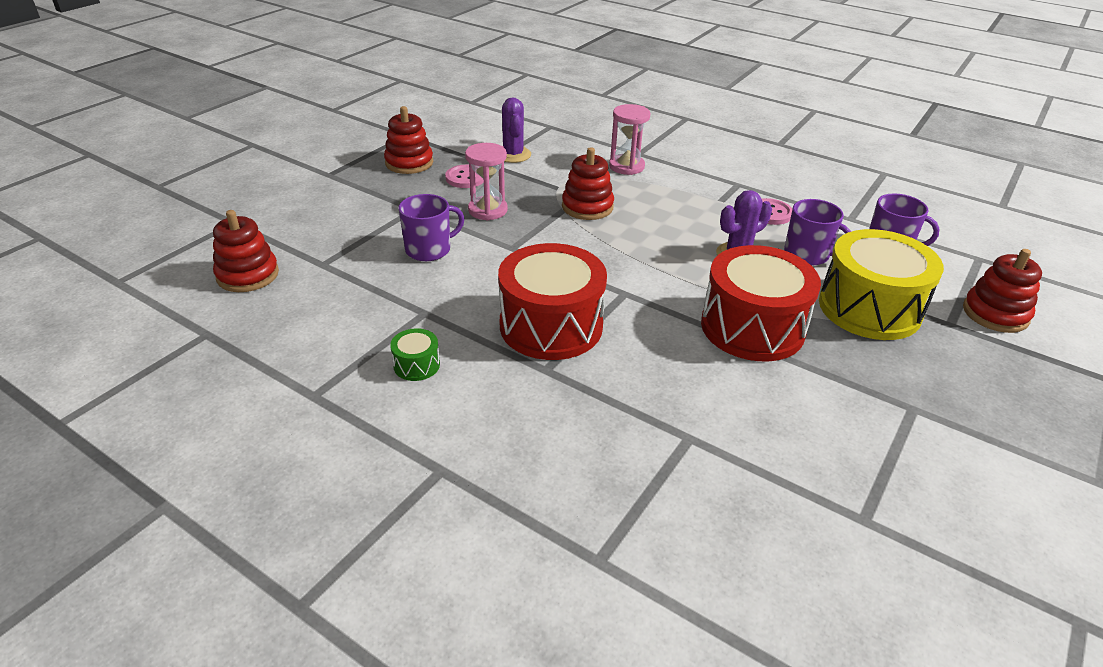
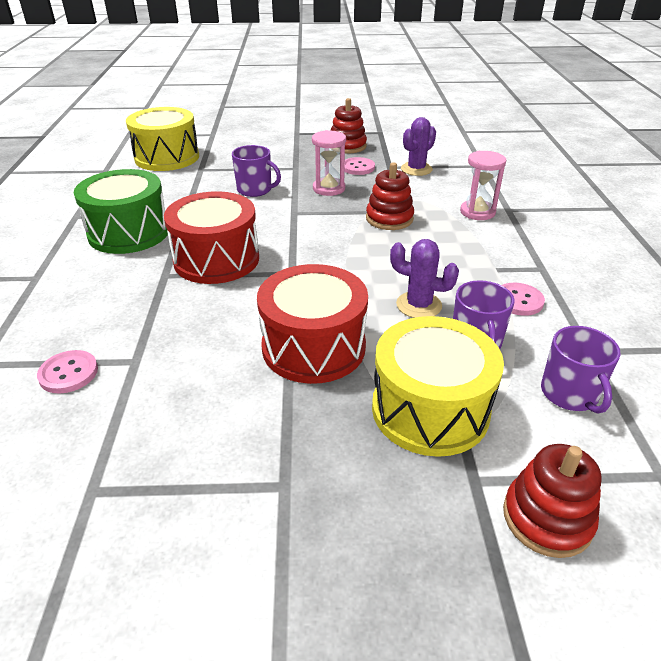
camera: 55 degrees right, 0 degrees up
(248, 275) = (167, 157): red stacking toy -> yellow drum
(416, 365) = (129, 232): green drum -> green drum, size x2.40
(674, 490) = (68, 373): none -> pink button

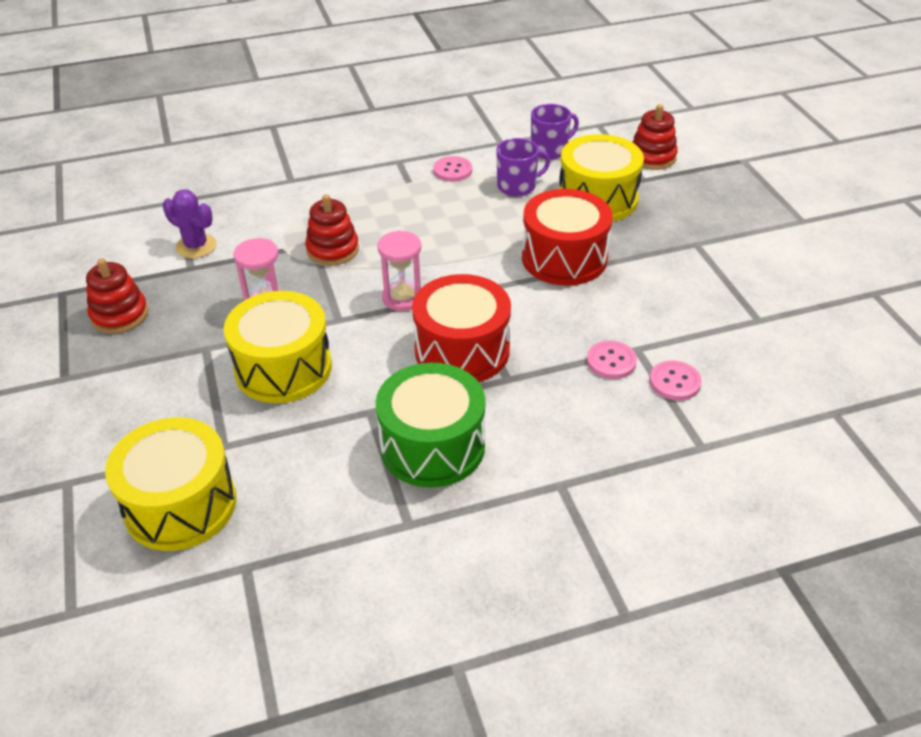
camera: 105 degrees left, 5 degrees up
(255, 190) = (283, 368): purple mug -> yellow drum
(358, 167) = (196, 293): pink button -> pink button (611, 361)
(419, 305) = (482, 215): purple cactus -> none
(477, 212) = (302, 197): pink hourglass -> pink hourglass (403, 298)

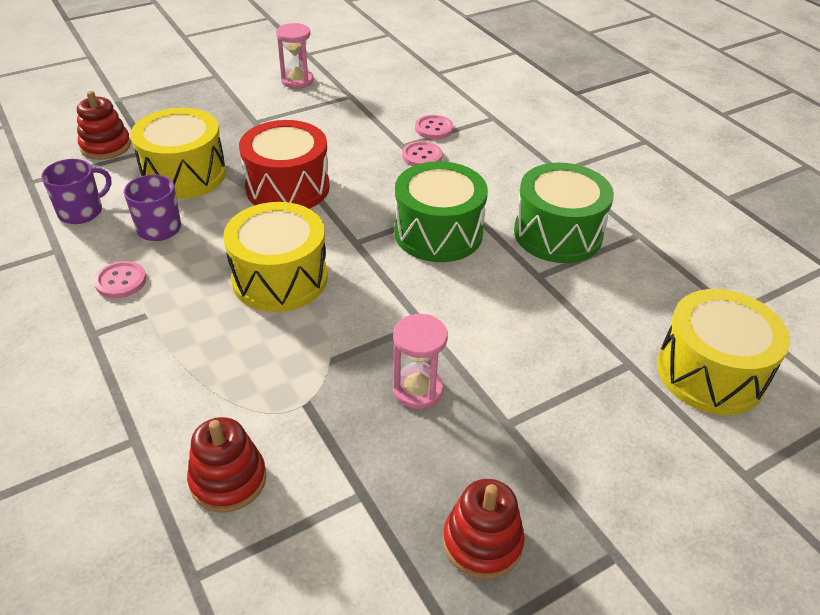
camera: 105 degrees left, 0 degrees up
(196, 246) = (313, 505): purple cactus -> none
(283, 368) = (510, 348): yellow drum -> yellow drum (280, 278)
(332, 250) = (299, 355): red stacking toy -> red stacking toy (228, 480)
(403, 298) = (374, 282): pink hourglass -> pink hourglass (297, 81)
(462, 350) = (438, 233): red drum -> green drum
(550, 150) = (81, 211): purple mug -> purple mug turned 90 degrees clockwise

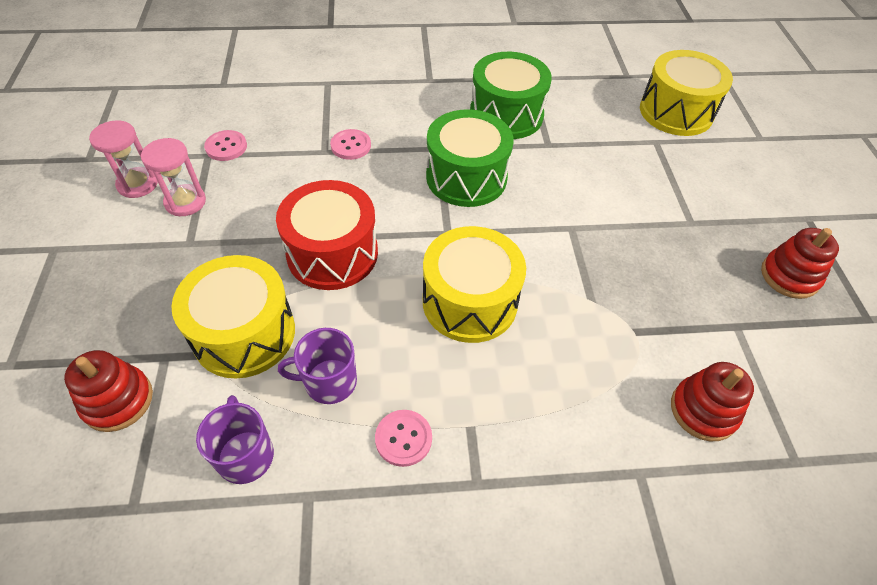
camera: 65 degrees left, 10 degrees up
(417, 389) = (643, 257): pink hourglass -> pink hourglass (185, 202)
(434, 128) = (314, 122): pink button -> pink button (226, 147)

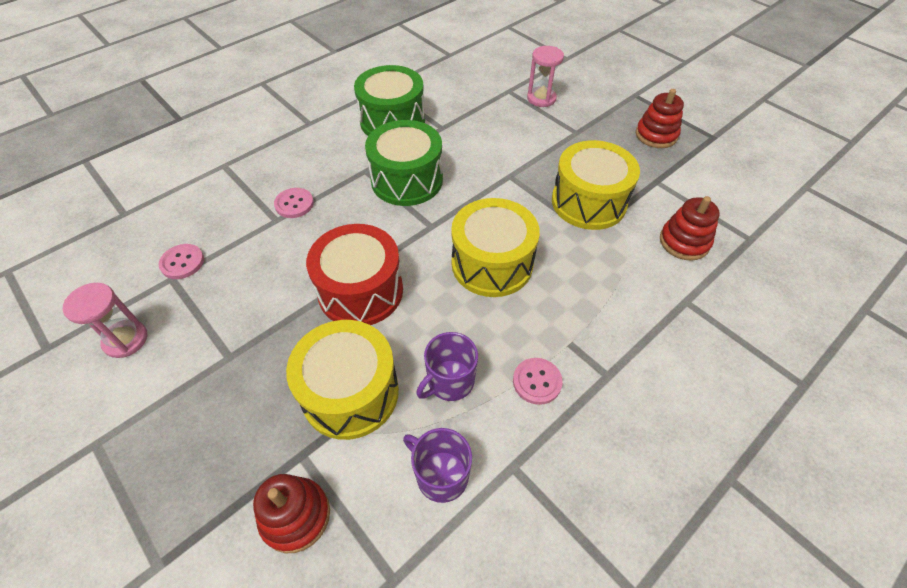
camera: 35 degrees left, 0 degrees up
(185, 202) = (190, 327): pink hourglass -> pink hourglass (541, 98)
(676, 112) = (503, 65): yellow drum -> yellow drum (588, 202)

